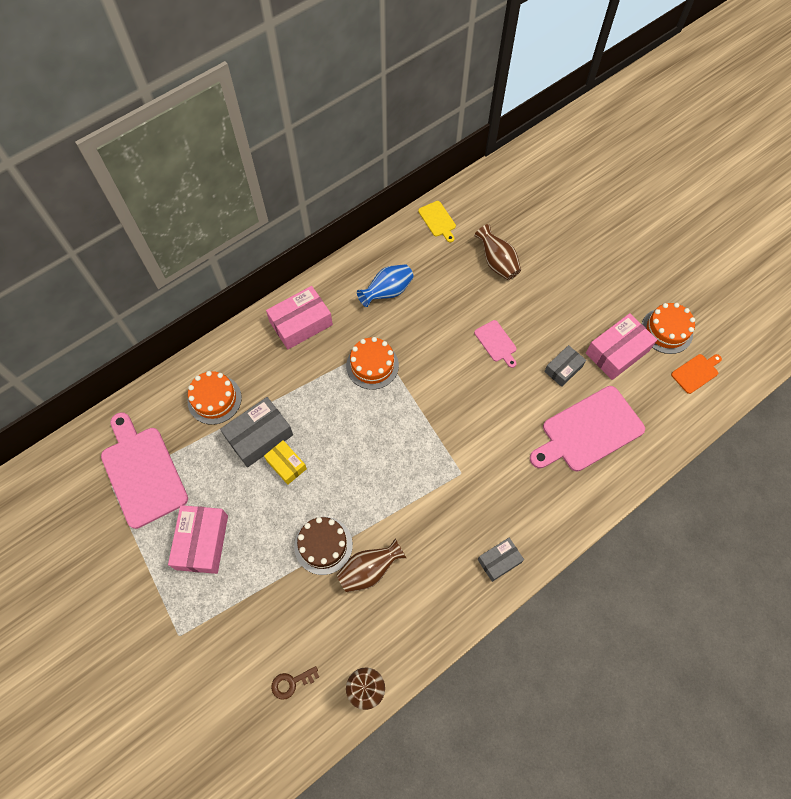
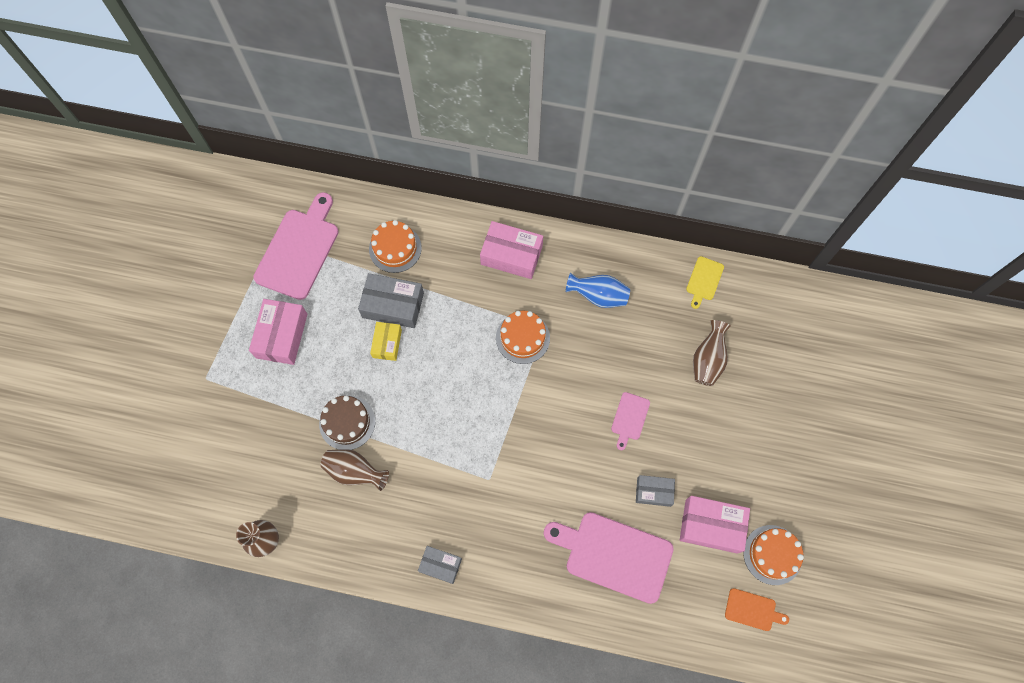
camera: 50 degrees right, 5 degrees up
(202, 542) = (281, 336): pink box -> pink box turned 45 degrees counterclockwise
(291, 683) = (231, 483): brown key -> none

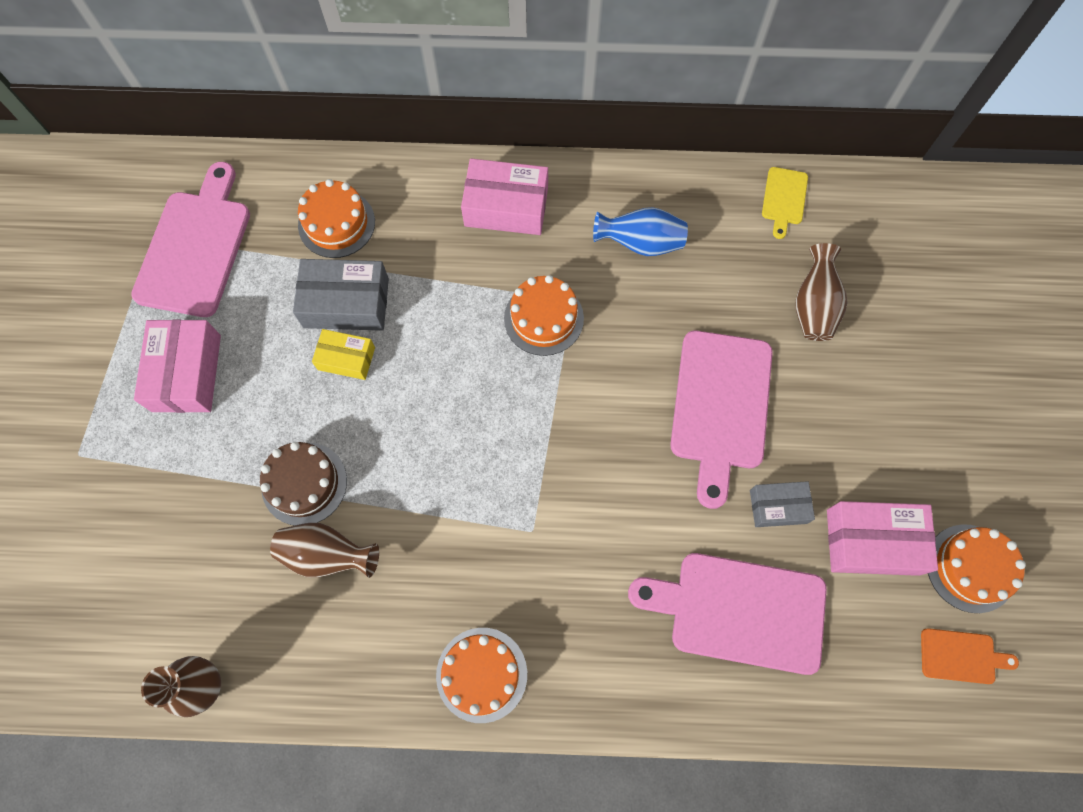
camera: 10 degrees left, 0 degrees up
(387, 343) = (346, 358): yellow box -> yellow box turned 75 degrees counterclockwise
(440, 565) = (481, 674): grey box -> orange cake
(629, 418) = (720, 406): pink cutting board -> pink cutting board, size x2.10

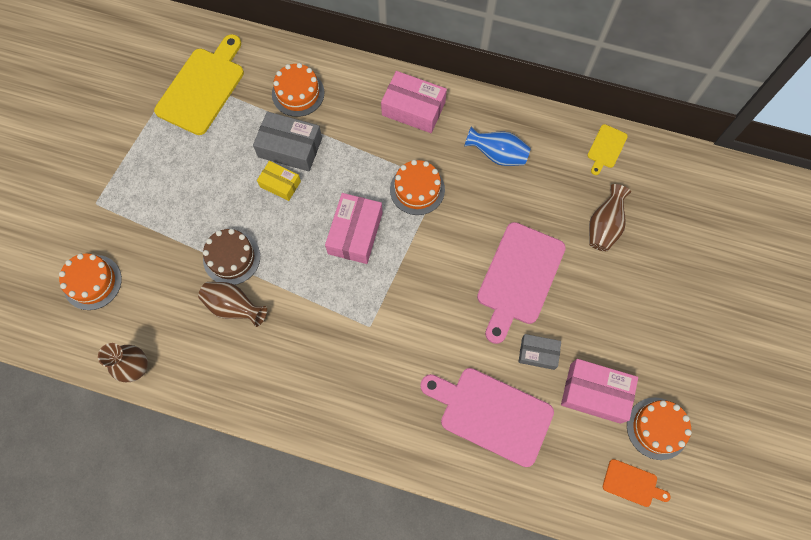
camera: 15 degrees right, 0 degrees up
(186, 373) = (176, 168): pink box -> pink box (355, 233)
(195, 247) = (202, 87): pink cutting board -> yellow cutting board
(481, 674) = (311, 408): orange cake -> orange cake (92, 282)

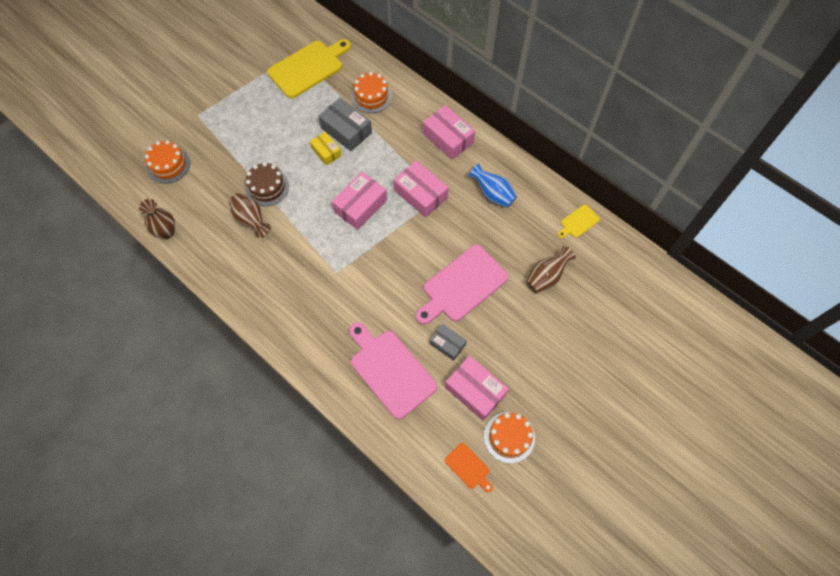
camera: 25 degrees right, 5 degrees down
(417, 189) = (420, 194): orange cake -> pink box

